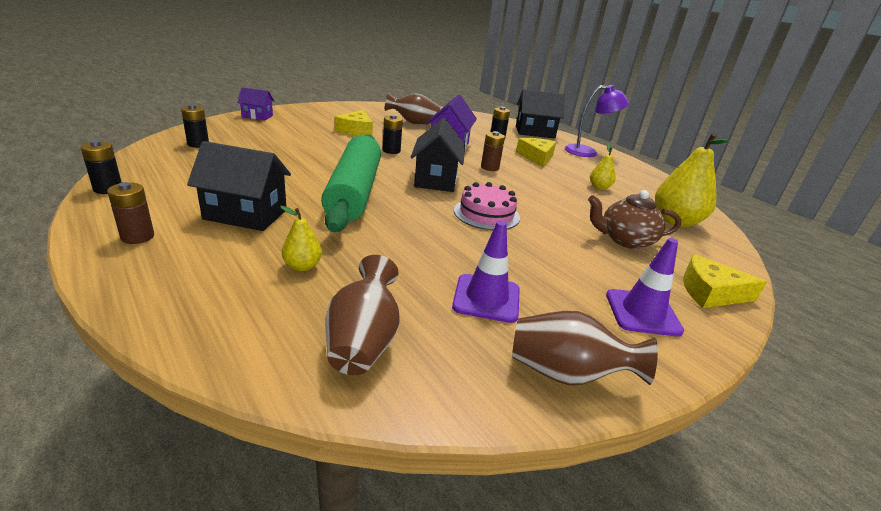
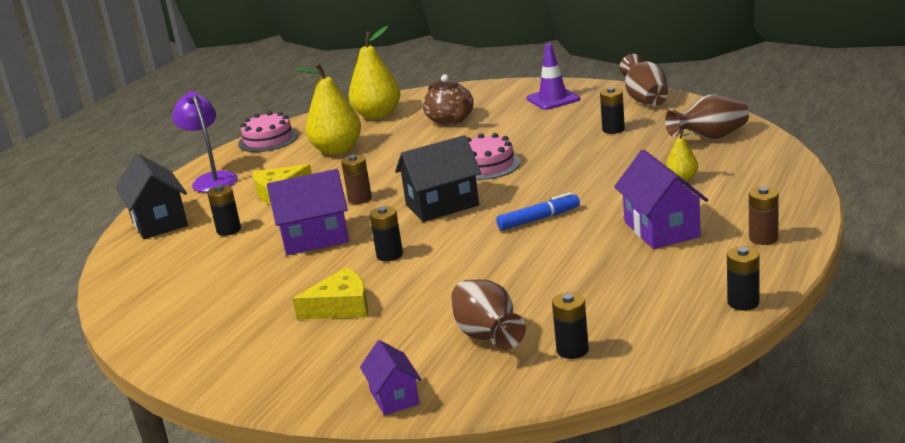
camera: 110 degrees left, 5 degrees down
(245, 214) = (661, 229): black house -> purple house
(354, 192) = (539, 219): green rolling pin -> blue marker
(413, 123) = (237, 294): brown vase -> brown vase (487, 336)
(486, 298) = (613, 129): purple traffic cone -> black battery
(599, 187) = (337, 150): yellow pear -> yellow pear, size x1.99
(652, 179) = (268, 140): none -> pink cake
(710, 292) = (493, 91): yellow cheese -> none

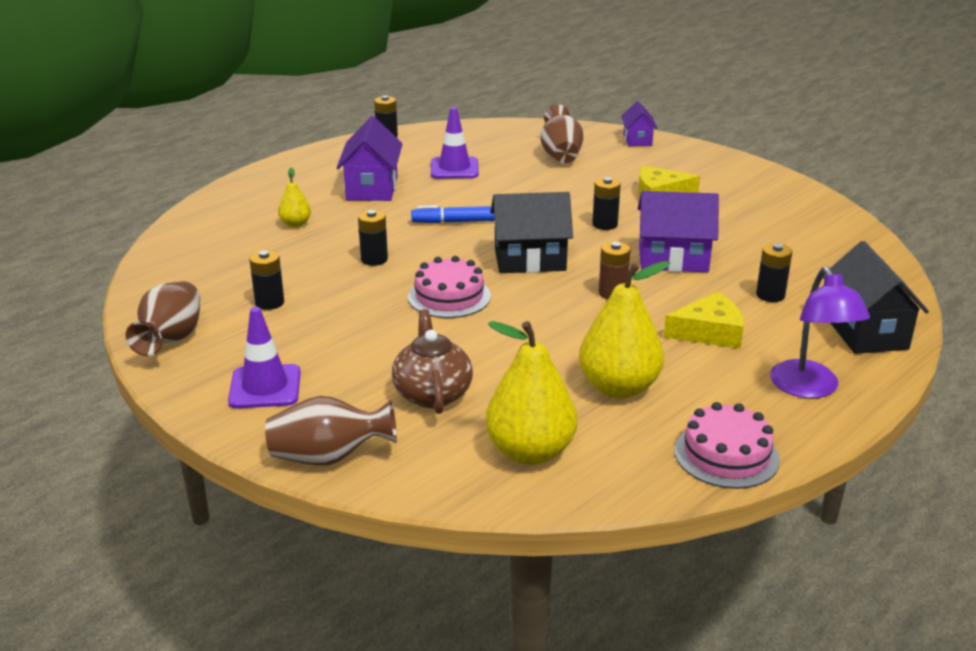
camera: 165 degrees left, 5 degrees up
(572, 350) = (514, 138): black battery -> black battery (374, 259)
(601, 278) = (454, 168): none -> purple traffic cone
(710, 138) = (203, 259): brown vase -> brown vase (329, 457)
(763, 238) = (316, 165): brown battery -> none

